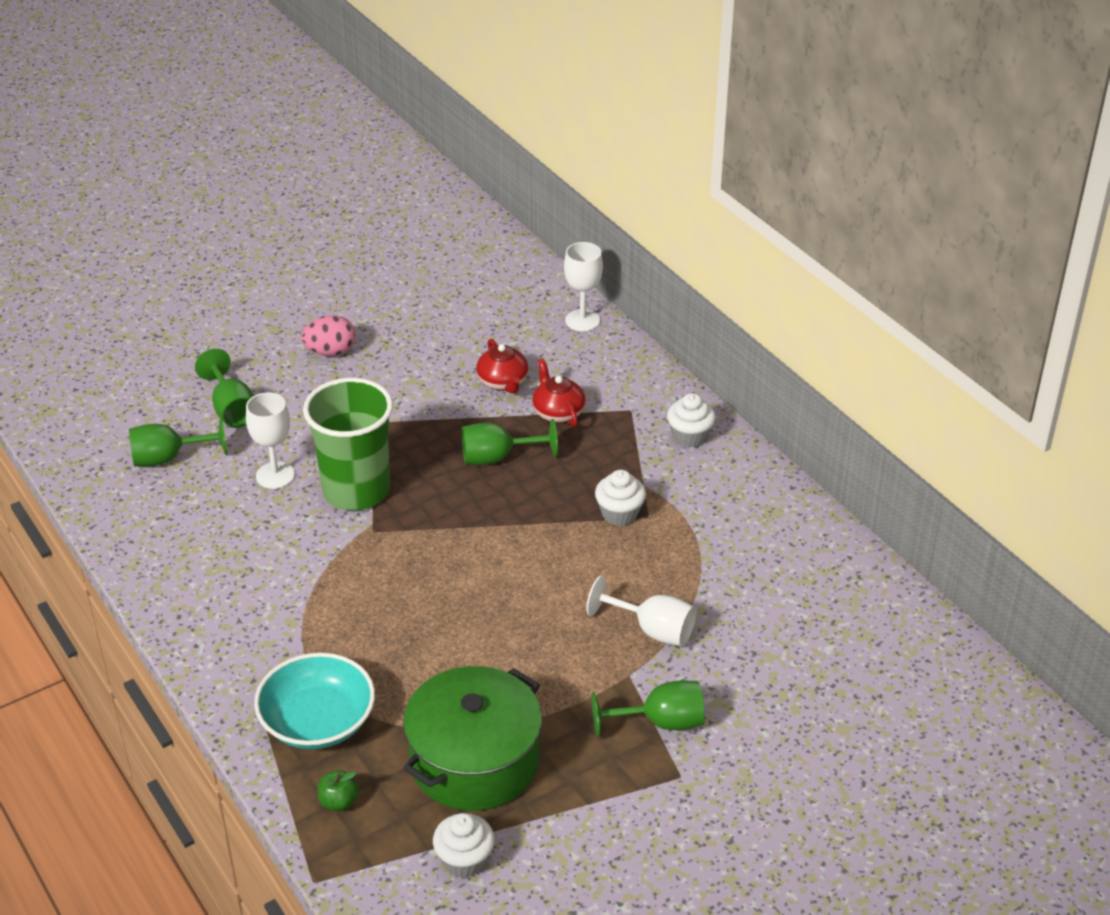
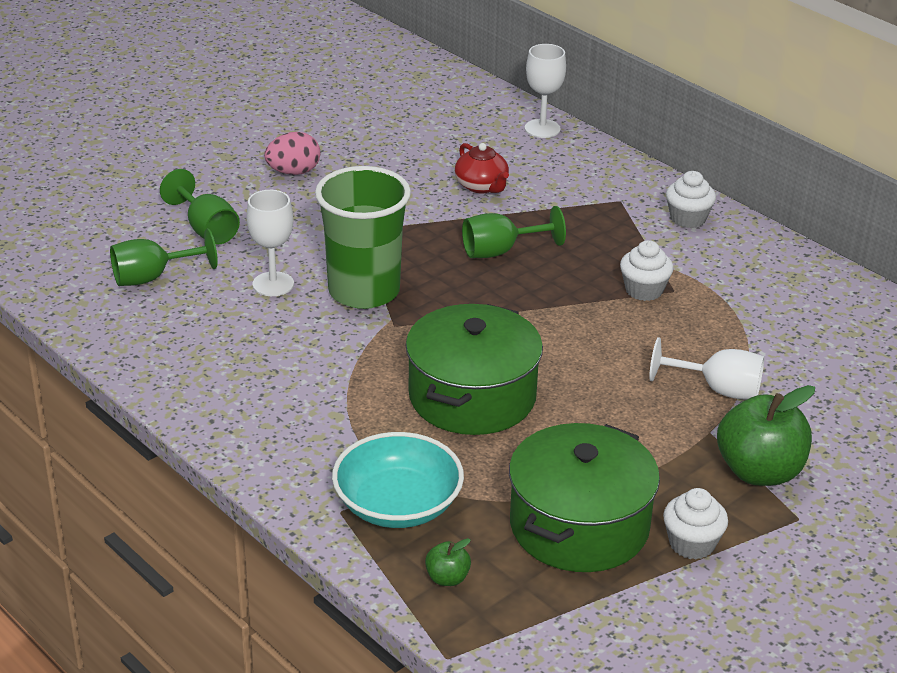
camera: 10 degrees left, 5 degrees down
(420, 614) = (472, 396): none -> green pot
(464, 860) = (603, 619): white cupcake -> white cupcake (692, 544)
(558, 412) = (547, 208): red teapot -> none
(661, 722) = (759, 471): green goblet -> green apple

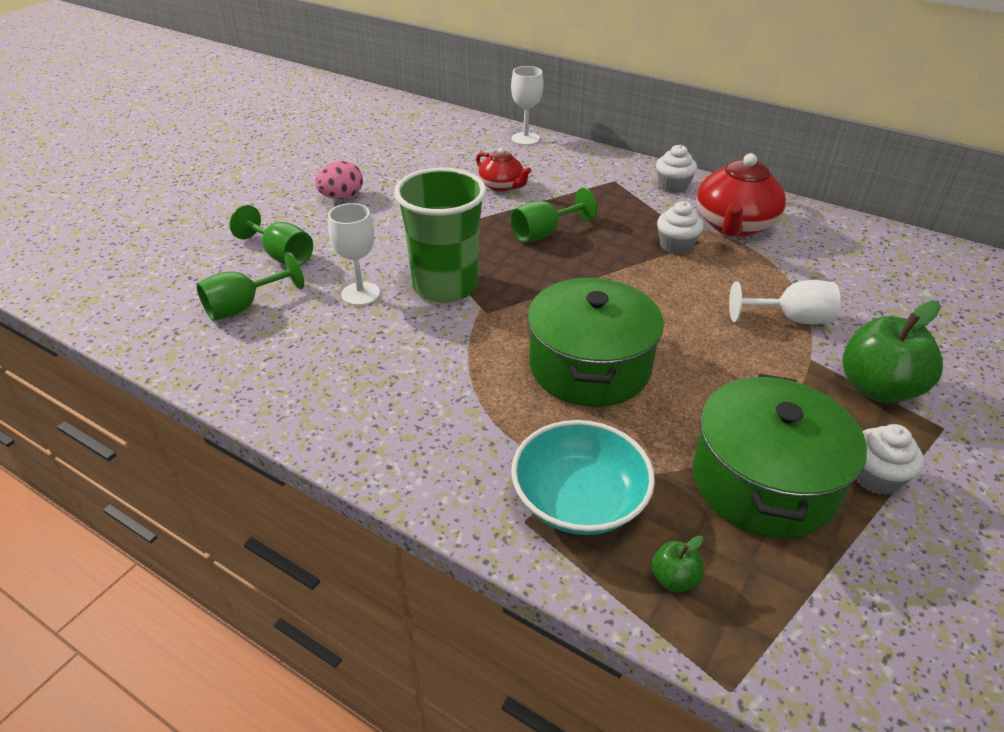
camera: 15 degrees left, 5 degrees up
(729, 278) = (734, 225): none -> red teapot

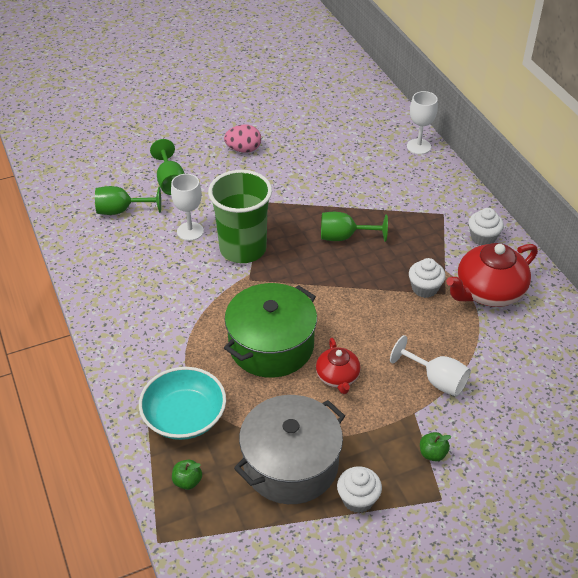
camera: 35 degrees right, 5 degrees up
(502, 186) = (357, 184): red teapot -> red teapot (337, 377)
(763, 482) = (290, 464): green pot -> grey pot
(878, 388) = (432, 454): green apple -> green apple, size x0.45

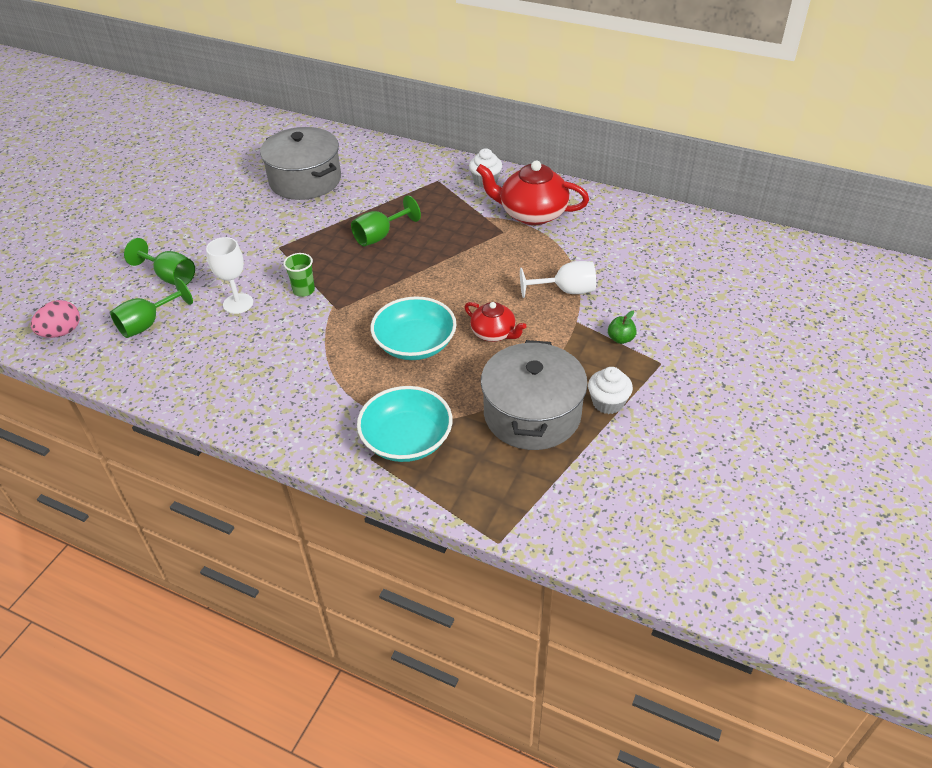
camera: 40 degrees left, 0 degrees up
(187, 481) = (468, 483): green apple -> none
(243, 149) = (211, 218): pink egg -> pink egg (62, 332)
(243, 249) = (304, 290): green cup -> green cup, size x0.43
(271, 345) = (415, 344): green pot -> turquoise bowl
(341, 154) = (305, 180): none -> grey pot
(418, 146) = (363, 144): white goblet -> none
(424, 288) = (484, 237): white cupcake -> none
(488, 292) = (532, 214): red teapot -> red teapot turned 90 degrees clockwise

